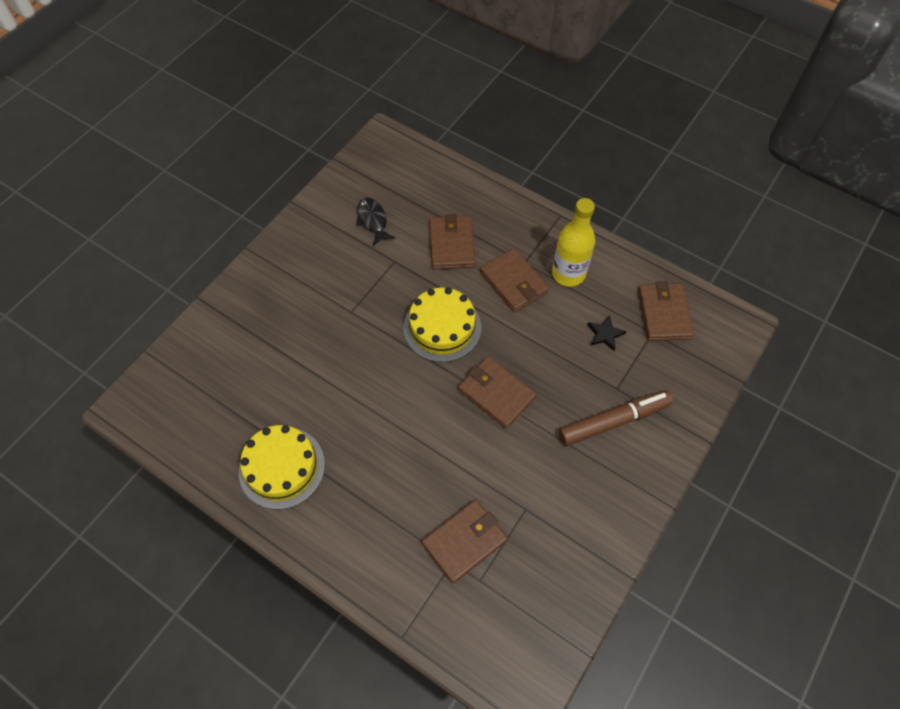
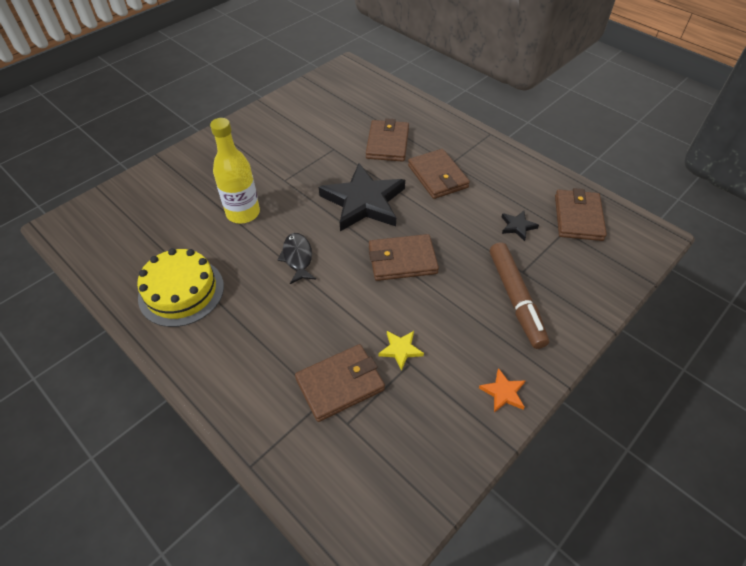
camera: 10 degrees right, 10 degrees down
(373, 220) = (322, 119): black fish -> black fish (297, 258)
(442, 327) = (363, 202): yellow cake -> black star
(496, 394) = (402, 260): brown wallet -> brown wallet turned 60 degrees counterclockwise
(513, 495) = (400, 350): none -> yellow star
(568, 273) = (490, 176): yellow bottle -> yellow bottle (243, 213)
(614, 421) = (515, 299): brown marker -> brown marker turned 90 degrees clockwise
(615, 523) = (503, 392): none -> orange star

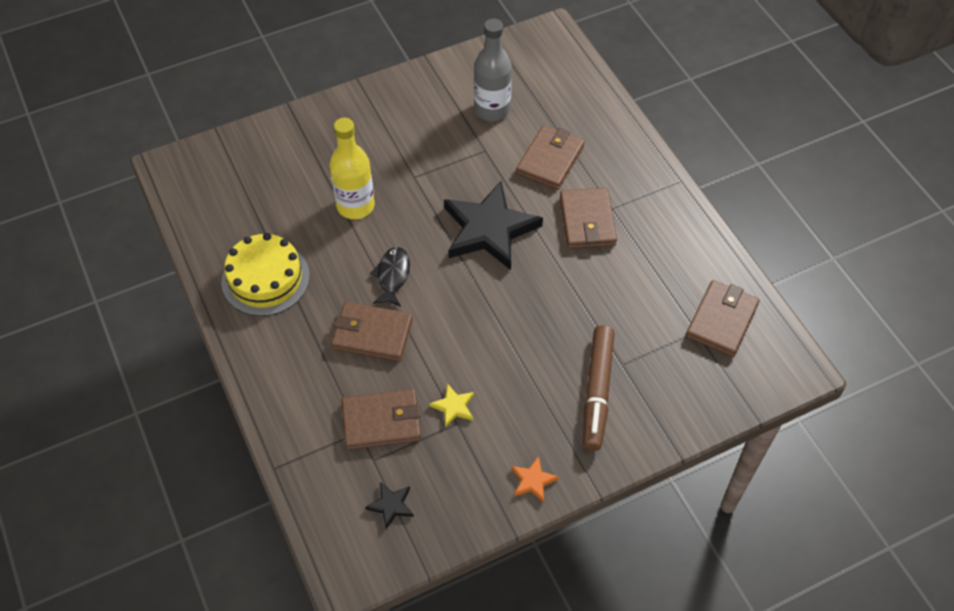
camera: 20 degrees right, 5 degrees up
(326, 122) = (492, 110): none -> grey bottle
(402, 260) = (499, 312): brown wallet -> brown wallet (372, 334)
(517, 226) = (645, 310): black star -> black star (391, 505)

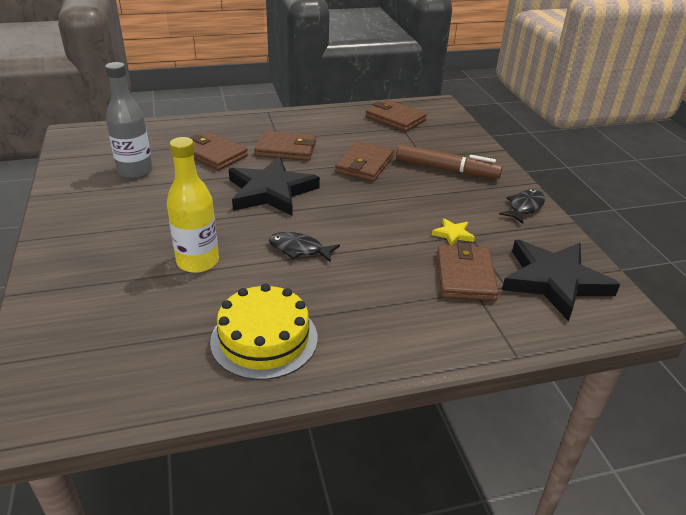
camera: 80 degrees left, 20 degrees down
(372, 334) = (364, 270): brown wallet -> brown wallet (364, 164)
(391, 505) = (554, 281): black star -> black star, size x2.41
(533, 481) = (524, 207): orange star -> black fish

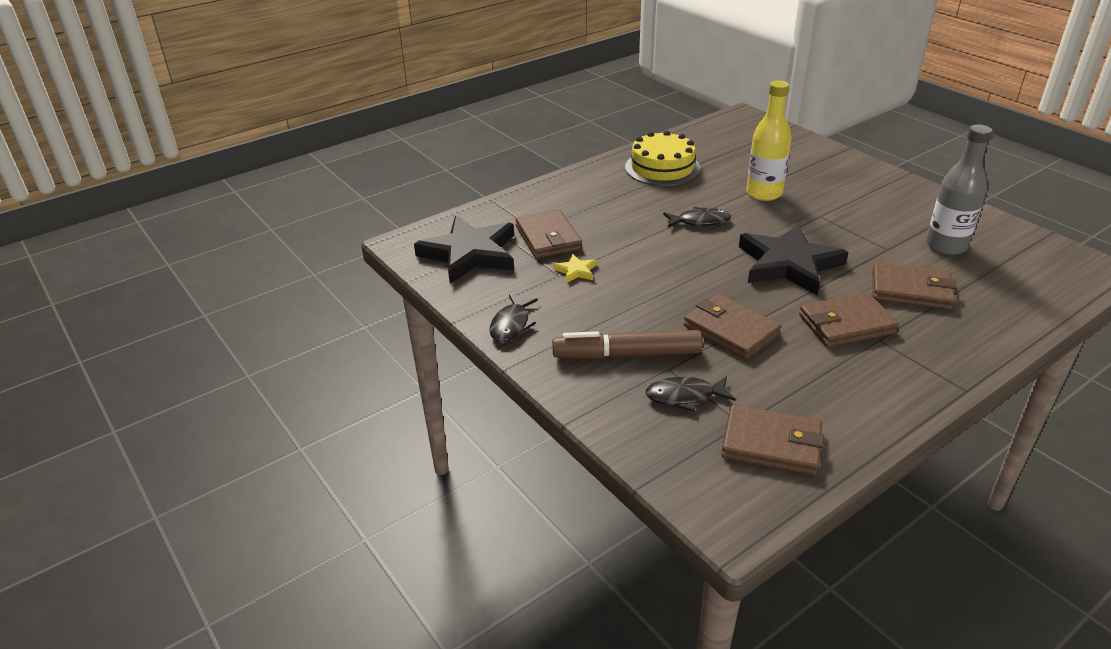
camera: 160 degrees right, 0 degrees up
(364, 164) = (731, 330): brown wallet -> brown wallet turned 45 degrees counterclockwise
(425, 144) = (685, 396): none -> black fish

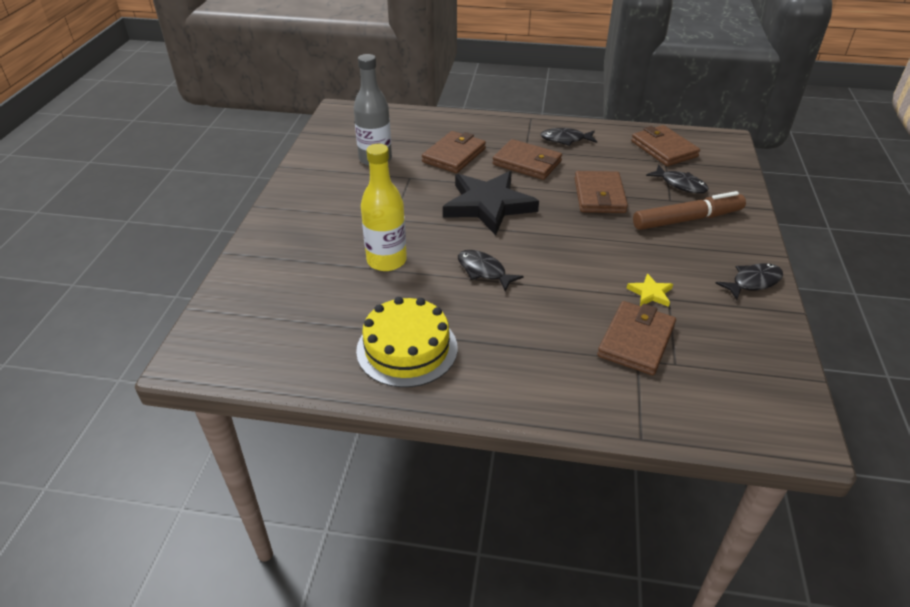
camera: 135 degrees left, 5 degrees up
(469, 254) = (734, 373): black star -> none
(627, 354) = (687, 219): brown marker -> brown marker turned 60 degrees counterclockwise
(876, 381) = (565, 139): none -> black fish
(910, 290) = (454, 155): brown wallet -> brown wallet turned 60 degrees clockwise

